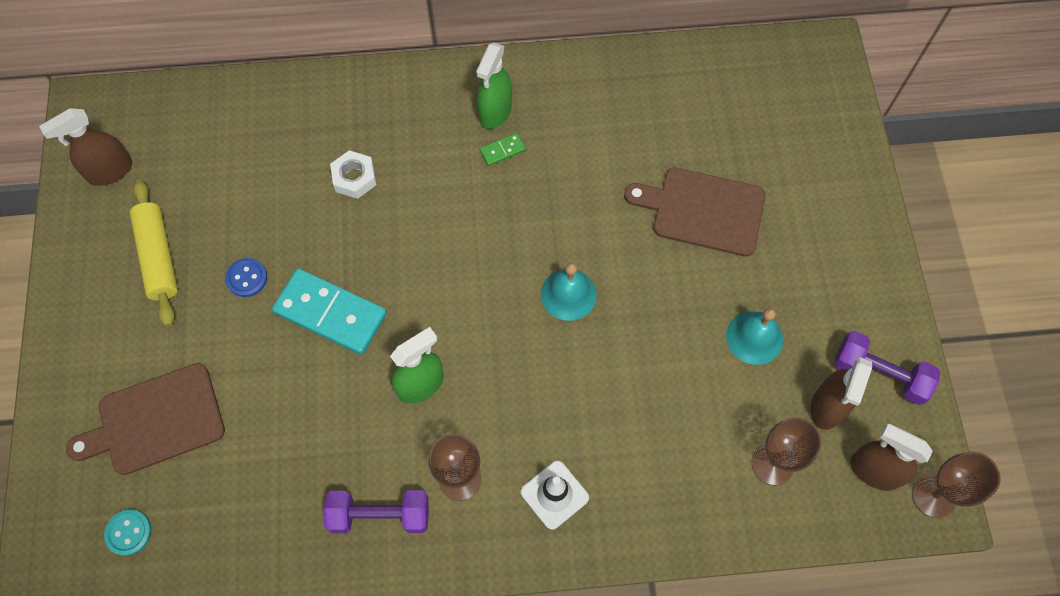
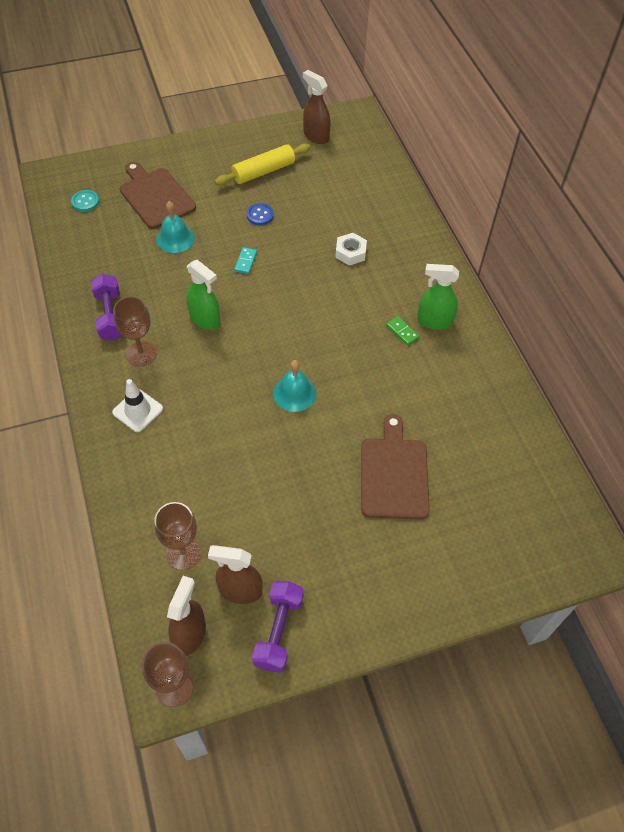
camera: 75 degrees right, 10 degrees down
(330, 313) = (245, 261): turquoise domino -> turquoise domino, size x0.43
(754, 337) = (289, 527): turquoise bell -> turquoise bell (175, 238)

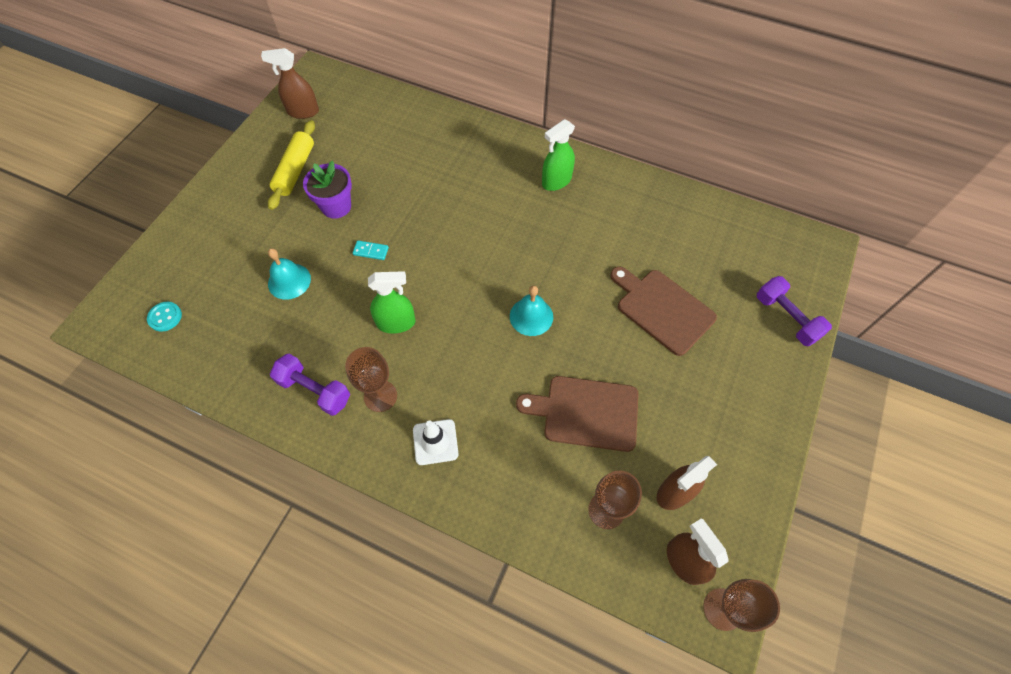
camera: 45 degrees left, 5 degrees up
(155, 196) = (226, 261): brown cutting board -> brown cutting board (586, 413)
(245, 261) = (371, 251): turquoise domino -> turquoise domino turned 45 degrees counterclockwise
(260, 215) = (336, 206): blue button -> purple flower pot
(278, 631) = (731, 491): purple dumbbell -> purple dumbbell (786, 318)
(350, 252) = (440, 180): white nut -> none
(402, 331) = (545, 206): green domino -> none

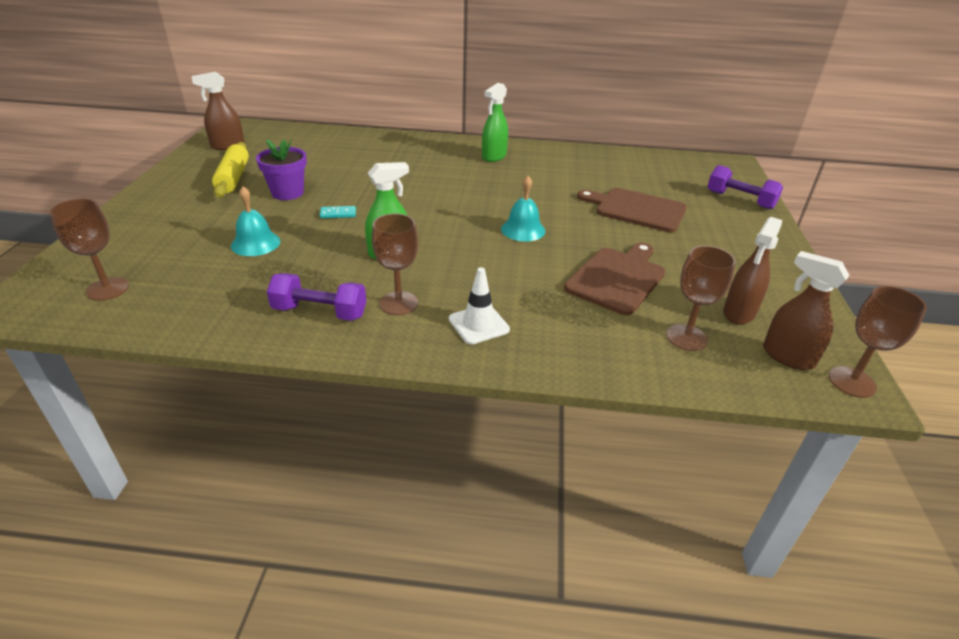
camera: 20 degrees left, 25 degrees down
(165, 317) = (107, 289): turquoise button -> brown goblet
(586, 413) = (617, 278): brown cutting board -> brown cutting board turned 135 degrees clockwise

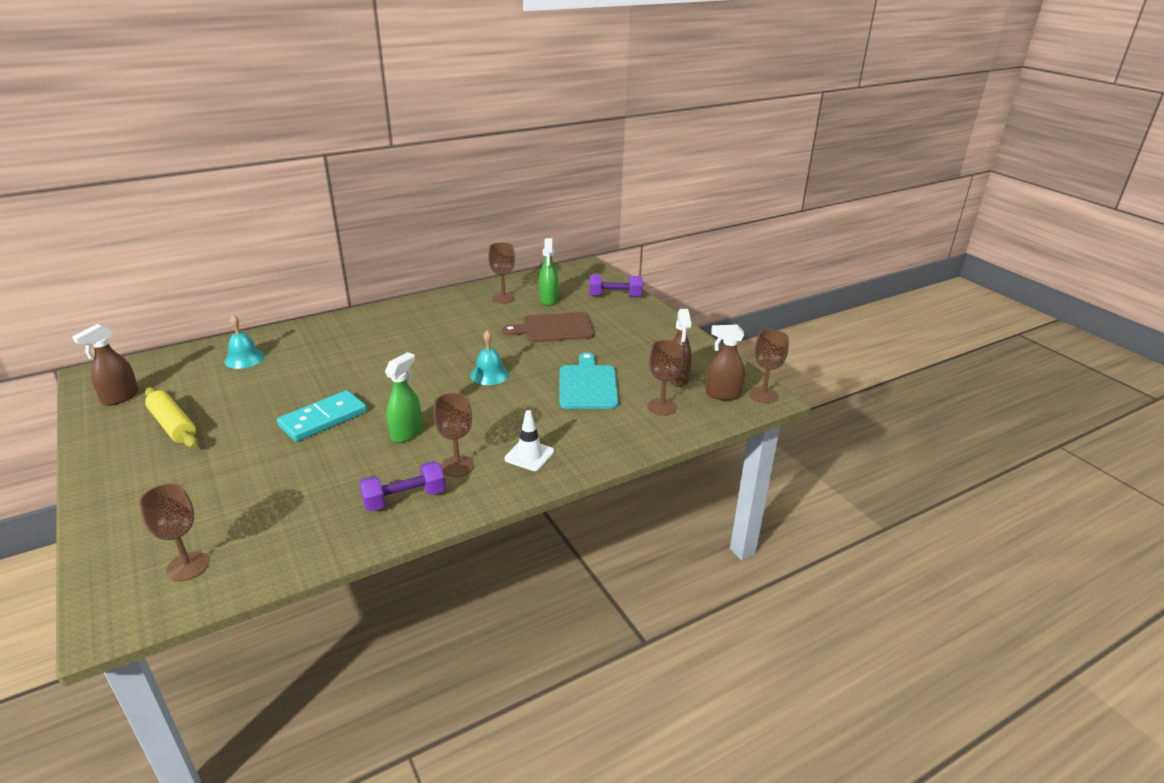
camera: 35 degrees left, 5 degrees down
(255, 243) = (279, 472): turquoise bell -> turquoise bell (244, 358)
(287, 193) = (250, 419): purple flower pot -> none
(338, 214) = (323, 419): turquoise domino -> turquoise domino, size x2.32
(494, 157) = (402, 320): green spray bottle -> green spray bottle (548, 300)
(610, 166) = (503, 298): none -> brown goblet
(617, 278) = (587, 385): brown cutting board -> turquoise cutting board

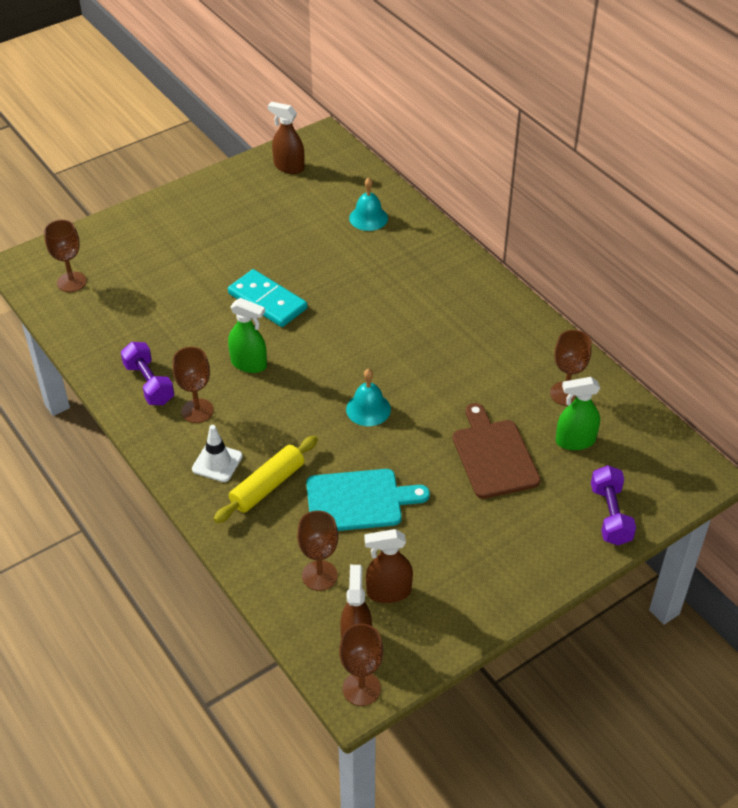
camera: 85 degrees right, 15 degrees up
(173, 425) = (249, 212): yellow rolling pin -> yellow rolling pin (267, 486)

